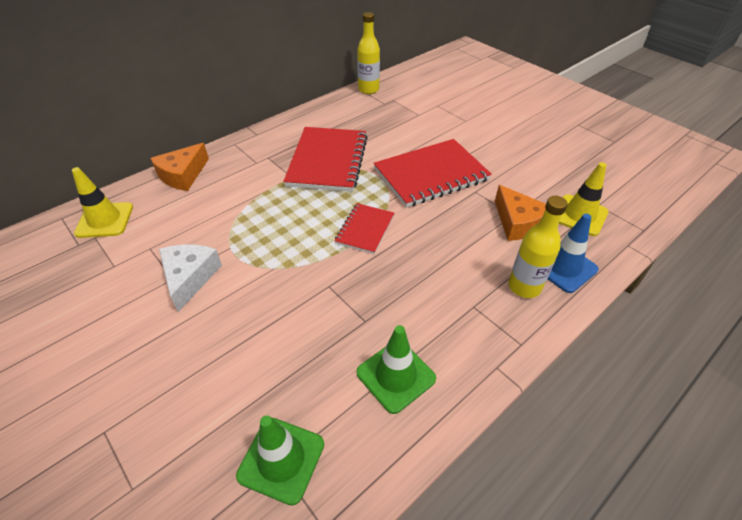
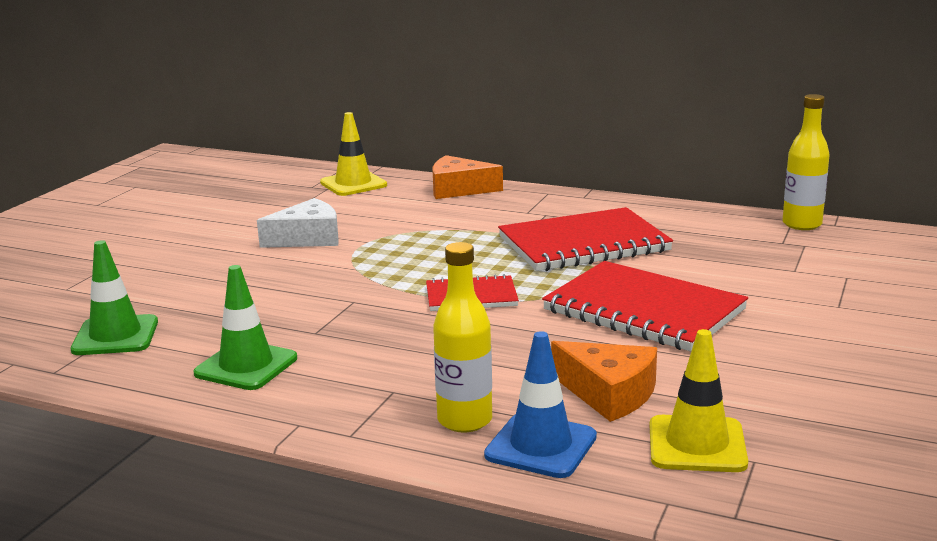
camera: 65 degrees right, 25 degrees down
(518, 222) = (609, 393): orange cheese -> orange cheese turned 90 degrees counterclockwise

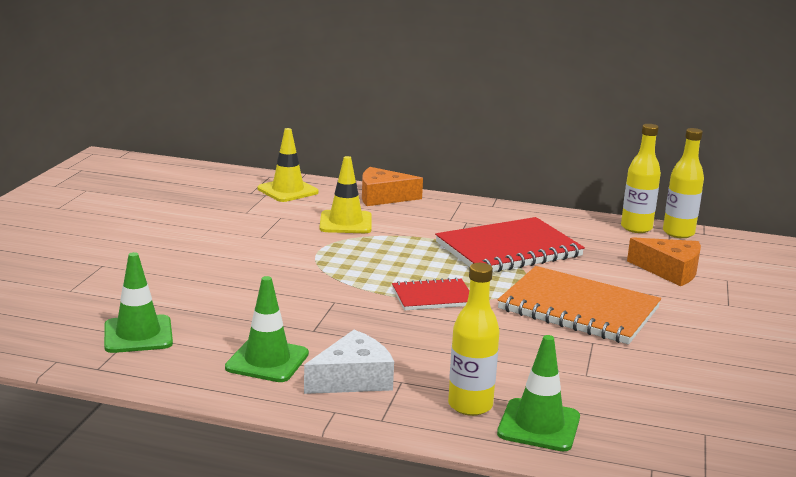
camera: 10 degrees left, 0 degrees up
(308, 238) = (269, 242): white cheese -> white cheese (353, 379)
(541, 446) = (539, 425): blue traffic cone -> green traffic cone
(609, 393) = (576, 381): orange cheese -> orange cheese (670, 271)
(643, 310) = (578, 309): red notebook -> orange notebook
(697, 444) = (658, 421): yellow traffic cone -> yellow traffic cone (345, 223)
(750, 219) = (636, 228): none -> yellow bottle

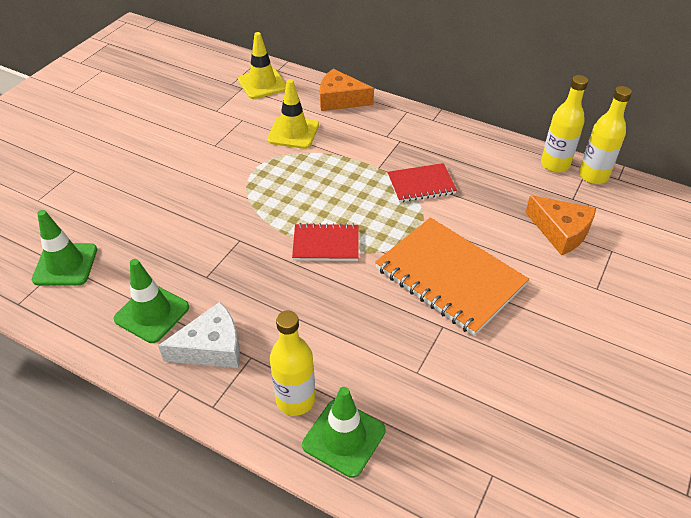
camera: 15 degrees right, 25 degrees up
(508, 250) = (421, 184): red notebook -> red notebook, size x0.54

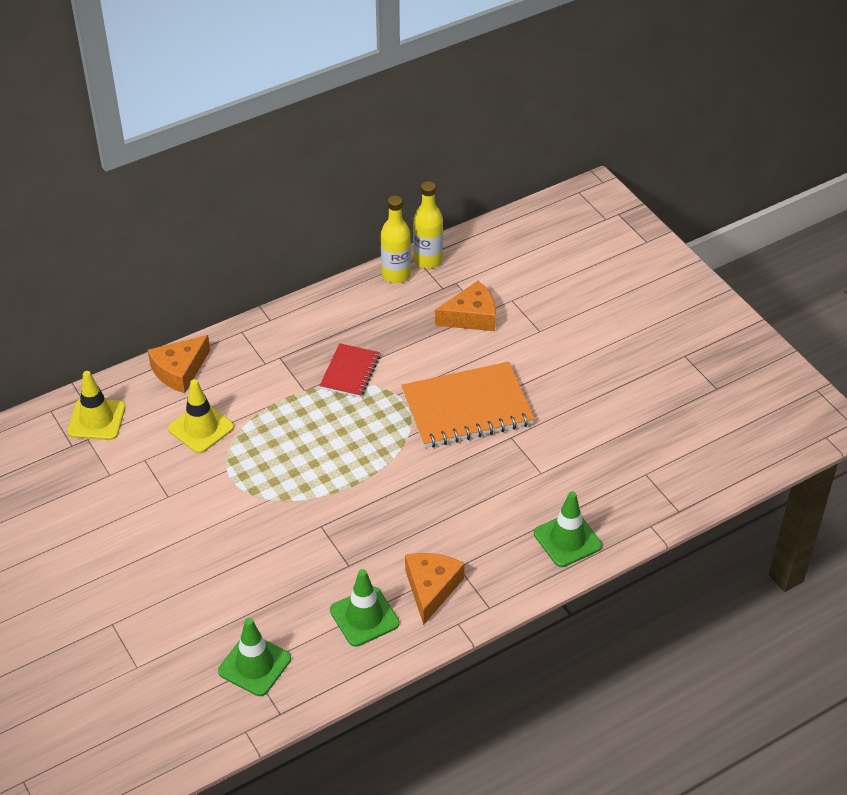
camera: 60 degrees left, 0 degrees up
(211, 347) = (431, 588): white cheese -> orange cheese
(295, 399) = (517, 554): yellow bottle -> none
(326, 244) = (372, 468): red notebook -> none

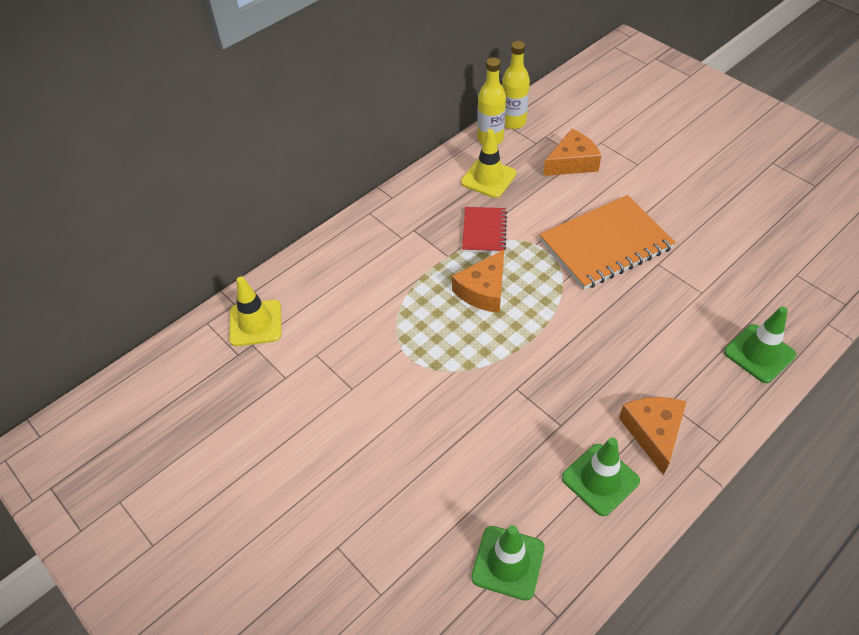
camera: 10 degrees left, 5 degrees up
(179, 371) = (323, 260): orange cheese -> orange cheese (483, 290)
(201, 428) = (362, 312): yellow traffic cone -> yellow traffic cone (488, 178)

